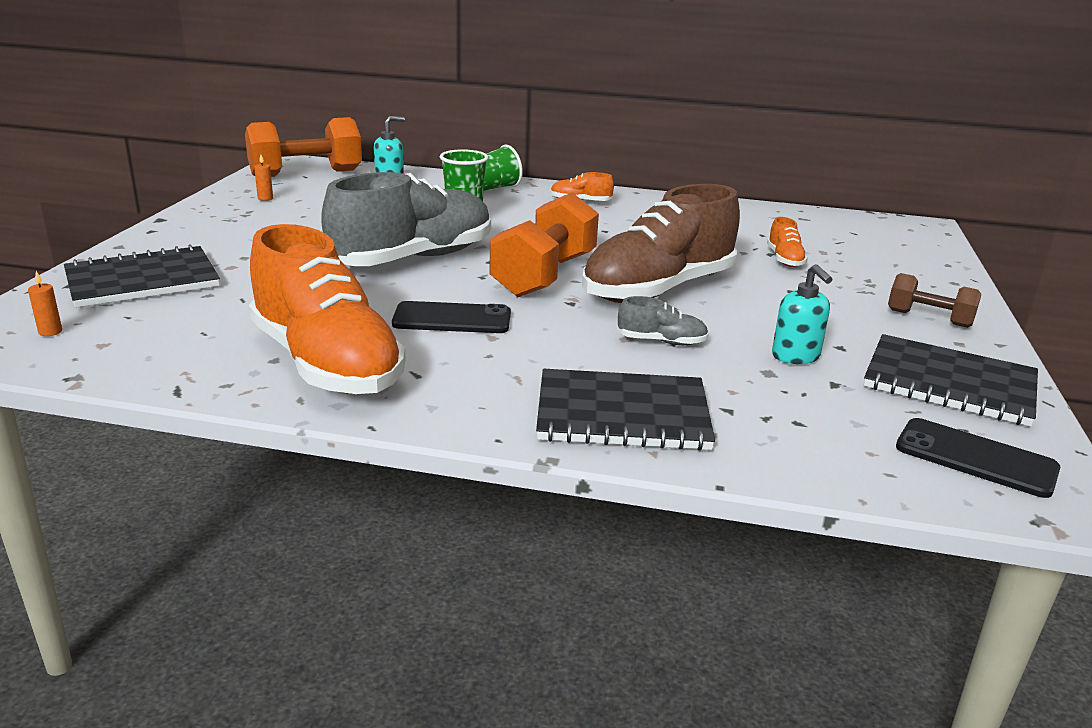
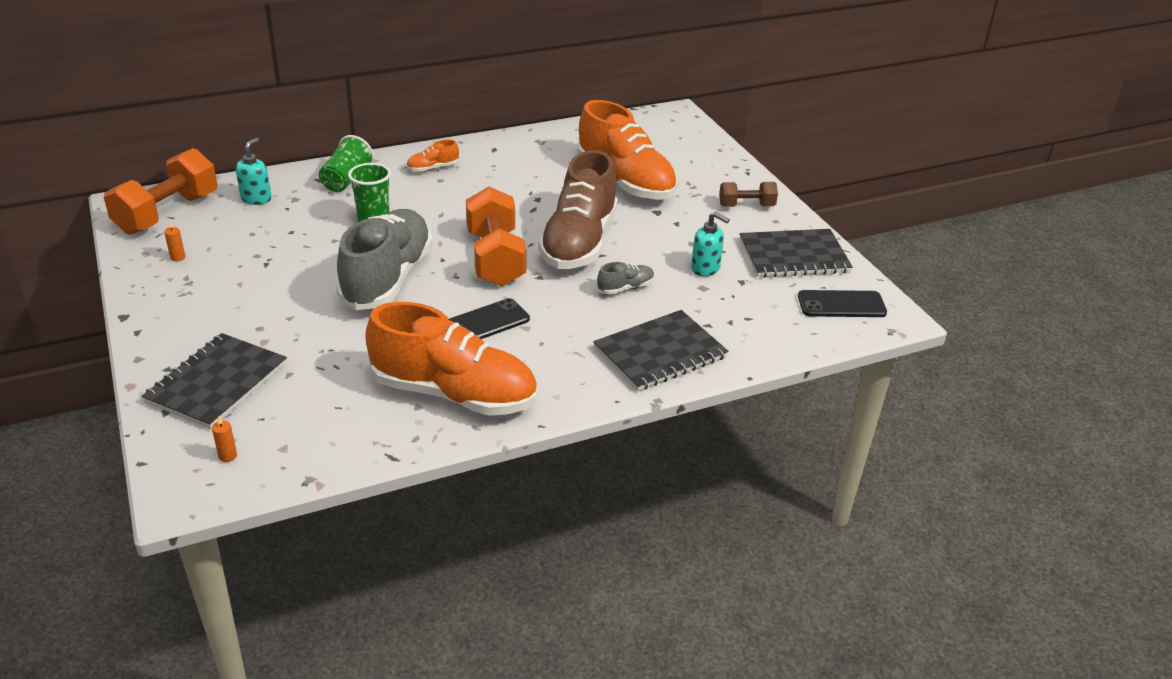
camera: 35 degrees left, 10 degrees up
(784, 259) = (625, 181): orange shoe -> orange shoe, size x2.46

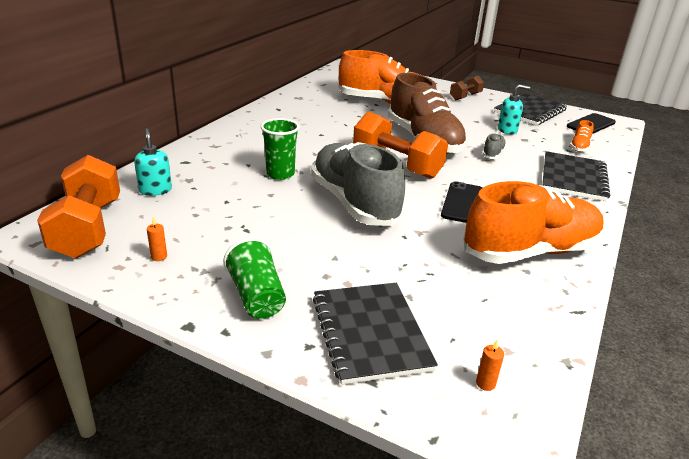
camera: 40 degrees left, 5 degrees down
(346, 180) = (208, 155): green cup -> green cup (257, 296)
(432, 168) = (258, 130): orange shoe -> orange shoe (579, 147)

